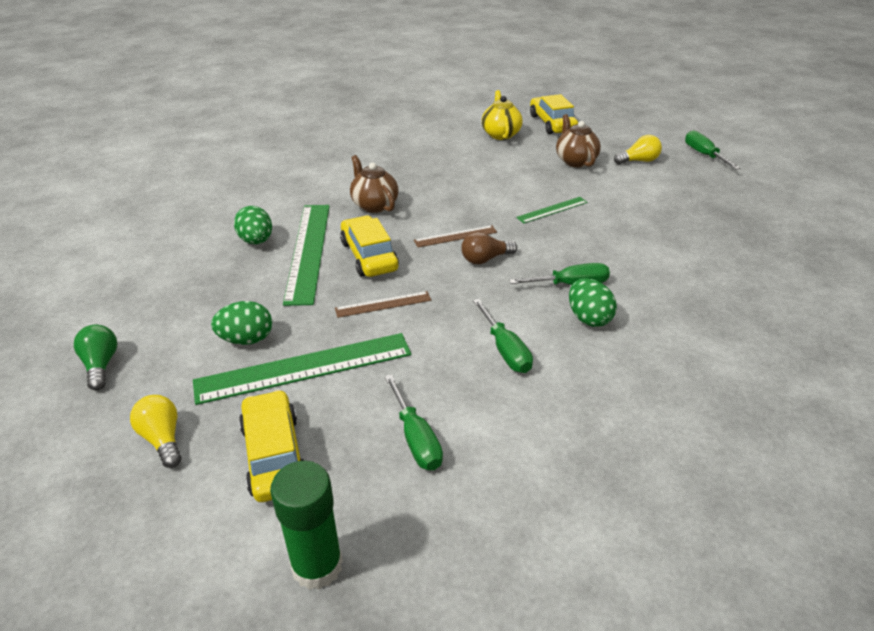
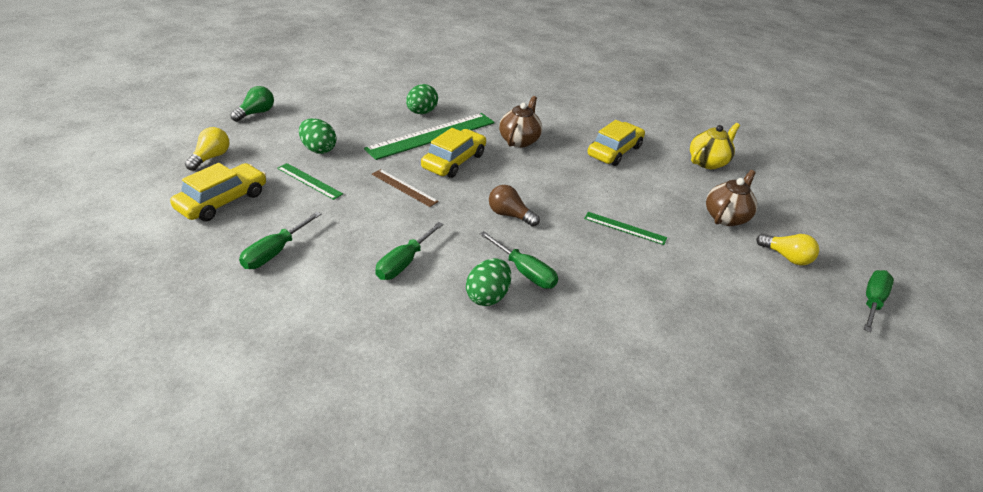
camera: 50 degrees right, 0 degrees up
(304, 367) = (309, 181): green ruler -> green ruler, size x0.50
(317, 566) = (141, 252): green glue stick -> none
(455, 236) = (523, 190): brown ruler -> none
(552, 123) = (772, 184): yellow car -> yellow car (614, 151)

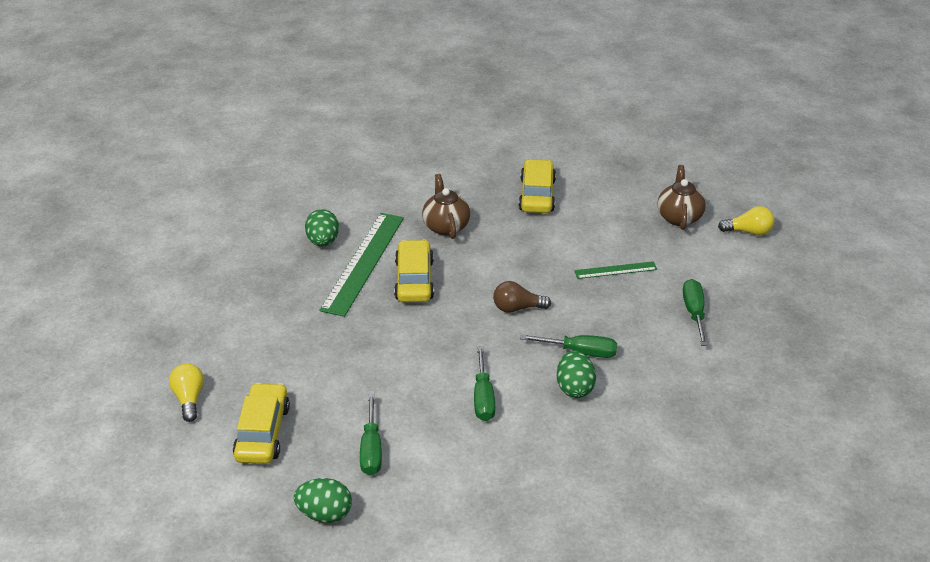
camera: 30 degrees left, 0 degrees up
(256, 113) = (163, 328): green light bulb -> none
(309, 181) = (313, 370): green ruler -> none
(318, 149) = (278, 334): green egg -> green egg (325, 514)
(404, 187) = (403, 330): brown ruler -> none
(707, 162) = (621, 166): yellow teapot -> none
(872, 302) = (829, 239): green screwdriver -> green screwdriver (694, 313)

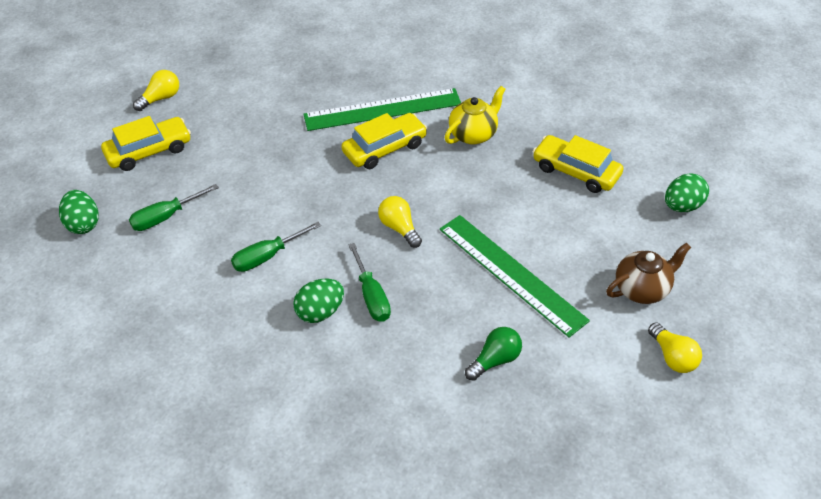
camera: 60 degrees right, 10 degrees up
(323, 242) = (390, 76): green egg -> green egg (682, 206)
(446, 226) = (473, 134): brown teapot -> yellow teapot
(517, 308) = (399, 228): brown light bulb -> yellow light bulb
(537, 195) = (576, 171): yellow car -> yellow car turned 120 degrees counterclockwise
(615, 270) = (511, 273): green ruler -> green ruler, size x2.00
(694, 313) = (495, 360): green screwdriver -> green light bulb

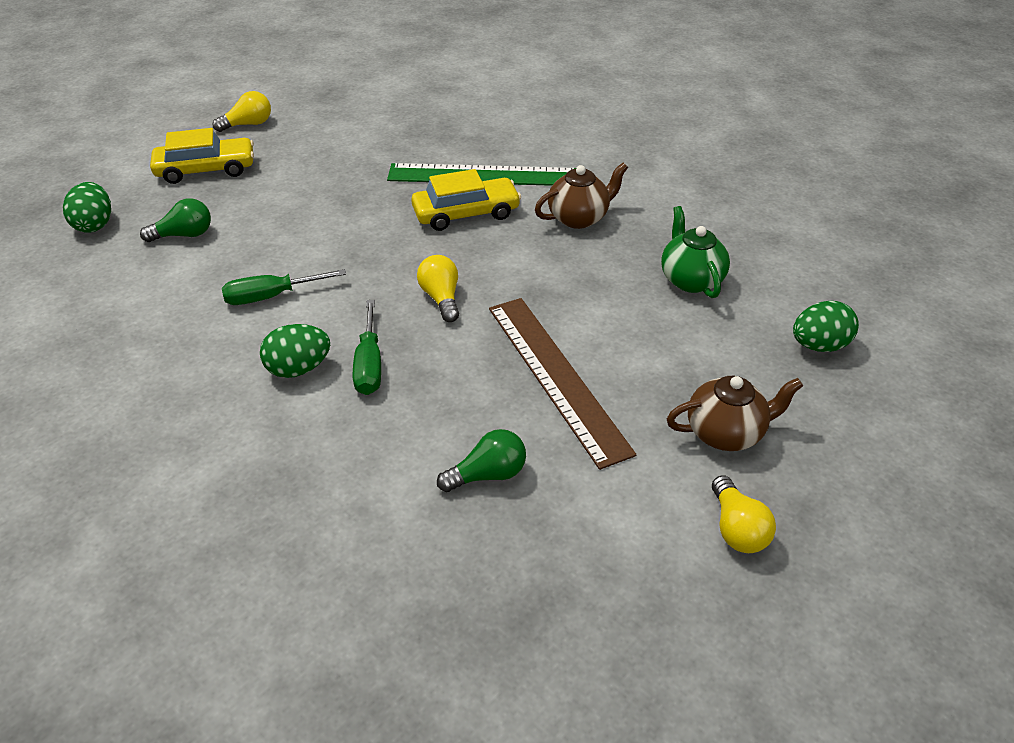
camera: 15 degrees right, 5 degrees down
(166, 217) = (184, 235): green screwdriver -> green light bulb
(473, 134) = (579, 218): yellow teapot -> brown teapot
(511, 273) = (556, 376): green ruler -> brown ruler
(576, 171) = (690, 279): yellow car -> green teapot

